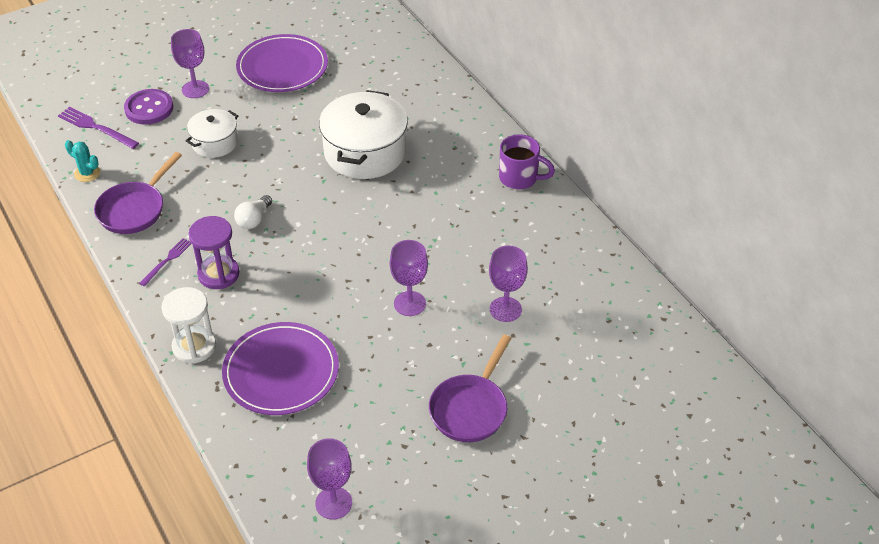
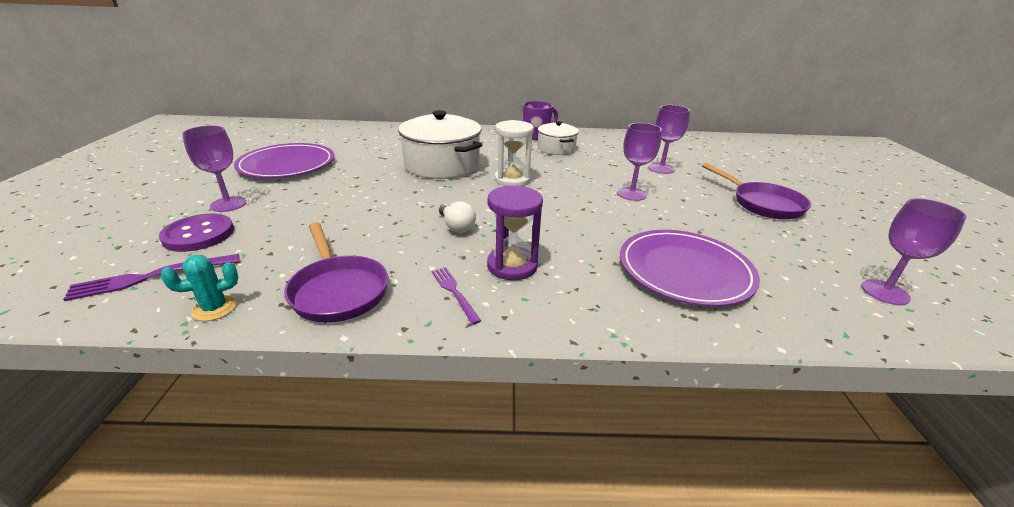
camera: 60 degrees left, 15 degrees down
(194, 346) = (615, 314): white hourglass -> white hourglass (512, 180)
(215, 143) = (320, 216): white pot -> white pot (556, 148)

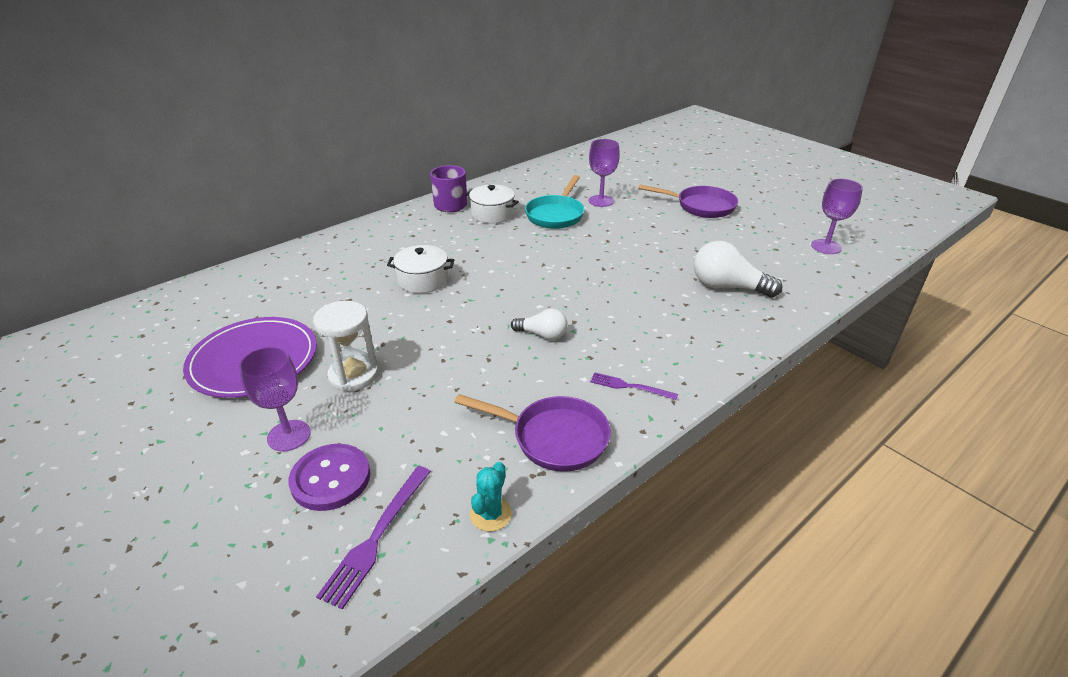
camera: 40 degrees left, 5 degrees up
(442, 165) = (423, 280): white pot -> white pot, size x0.57
(512, 180) = (511, 267): white hourglass -> white hourglass (353, 375)
(512, 266) = (632, 344): purple hourglass -> none
(605, 164) = (556, 215): none -> turquoise pan
(631, 194) = (615, 237): purple goblet -> none
(685, 270) = (727, 287): purple plate -> white light bulb

